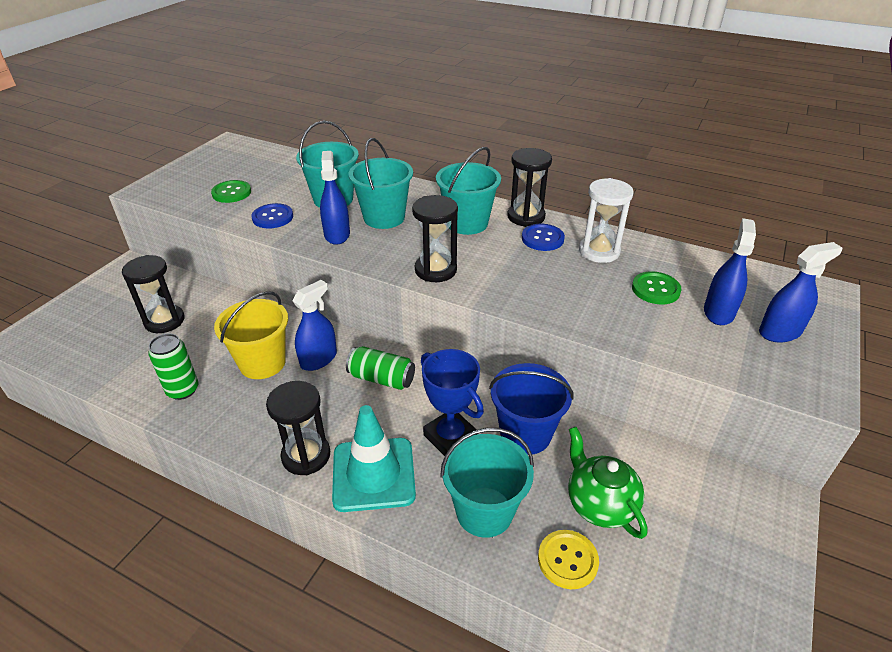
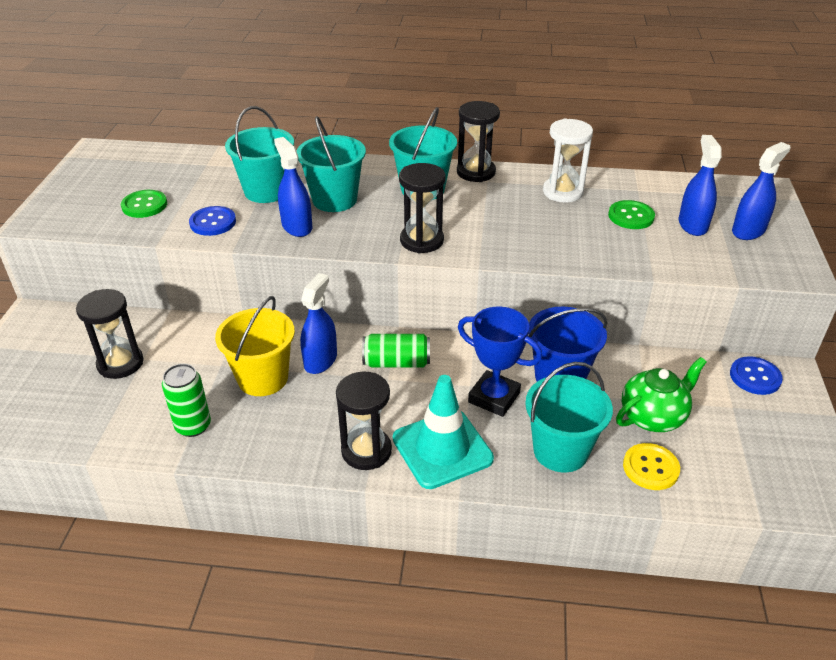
camera: 20 degrees left, 0 degrees up
(542, 239) = (504, 190): blue button -> blue button (755, 377)
(599, 504) = (653, 417): green teapot -> green teapot turned 105 degrees clockwise

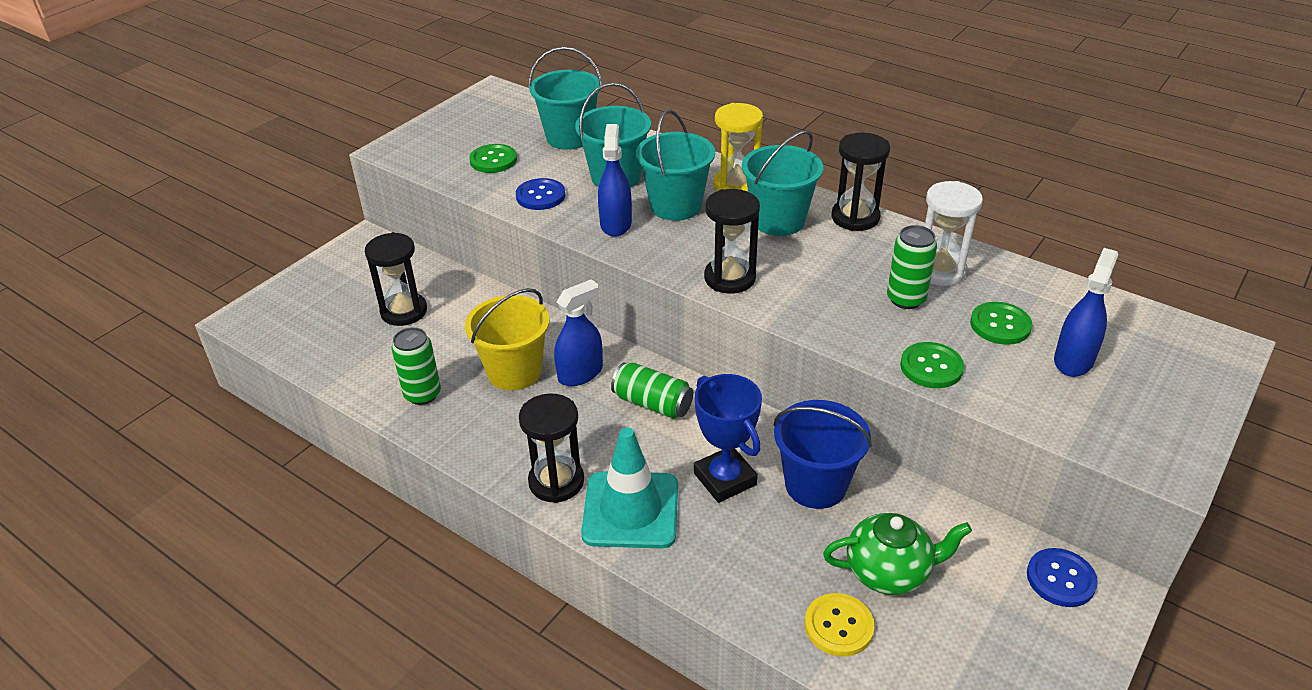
camera: 30 degrees right, 0 degrees up
(369, 172) = (736, 185): none -> yellow hourglass
(557, 218) = (906, 299): none -> green can
(560, 451) = (752, 564): turquoise bucket -> turquoise bucket (569, 137)
(612, 258) = (931, 367): none -> green button
(748, 231) = (1145, 391): blue spray bottle -> none

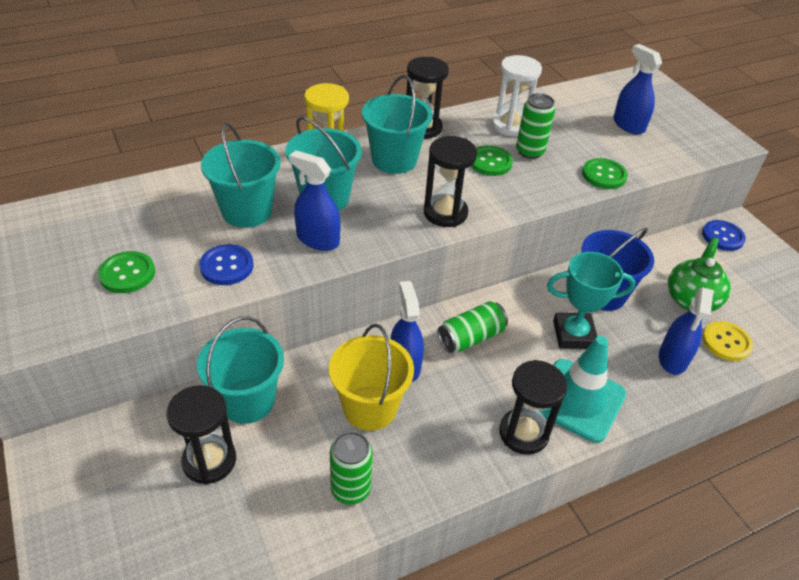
camera: 65 degrees left, 5 degrees up
(569, 137) = (148, 211): turquoise bucket -> turquoise bucket (247, 401)
(725, 479) = (574, 334): blue trophy -> turquoise trophy
(762, 577) = (673, 359): none -> blue spray bottle
(1000, 325) = (580, 132): green button -> green button (490, 162)

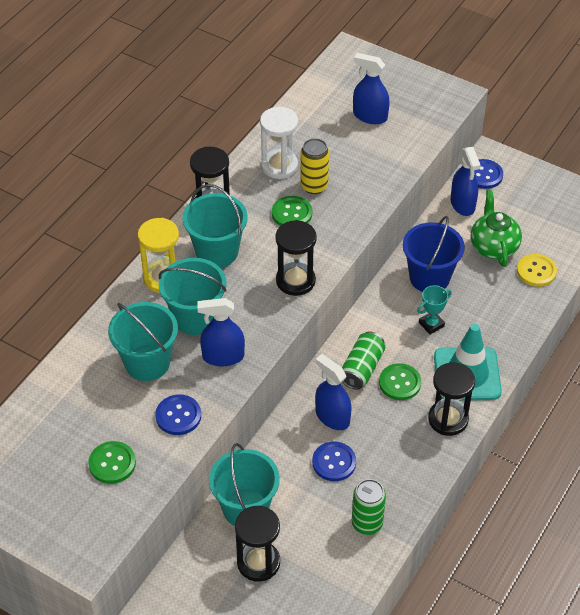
camera: 30 degrees left, 5 degrees up
(370, 408) = (334, 462): yellow bucket -> blue button
(529, 152) = (314, 186): green can -> yellow can
(574, 334) = (431, 324): turquoise trophy -> turquoise trophy, size x0.59
(604, 175) = (384, 180): green button -> green button (399, 383)
(673, 359) = (509, 305): blue spray bottle -> blue spray bottle (462, 204)

